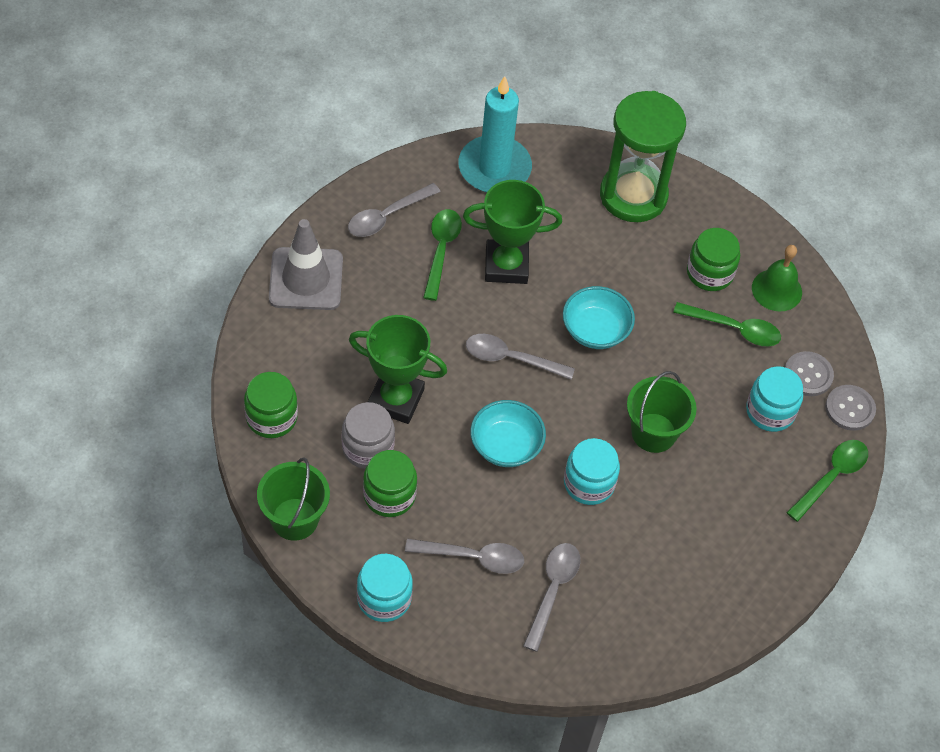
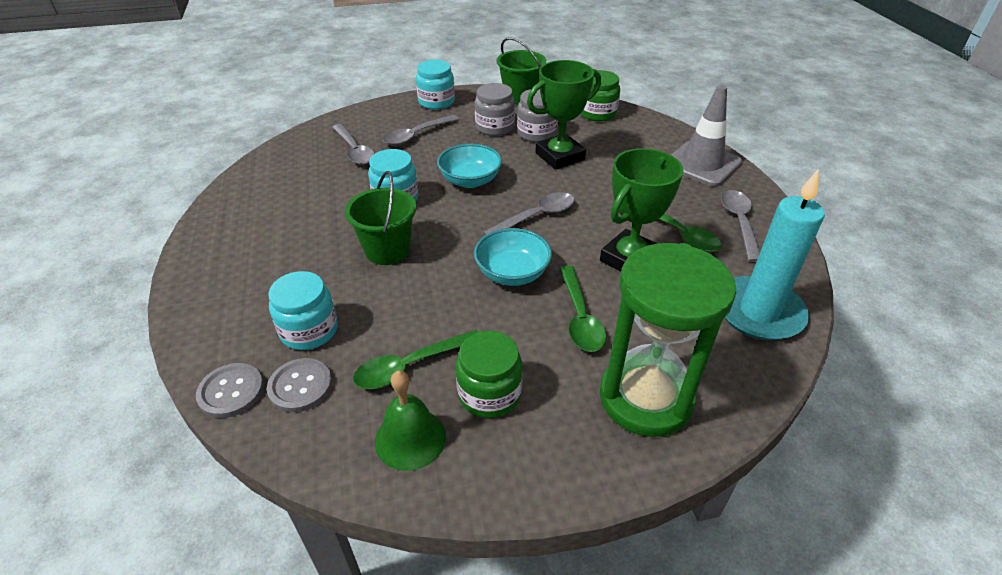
camera: 135 degrees right, 15 degrees down
(389, 495) = (494, 127): green jar -> grey jar
(831, 477) = (208, 326): green spoon -> green spoon (580, 317)

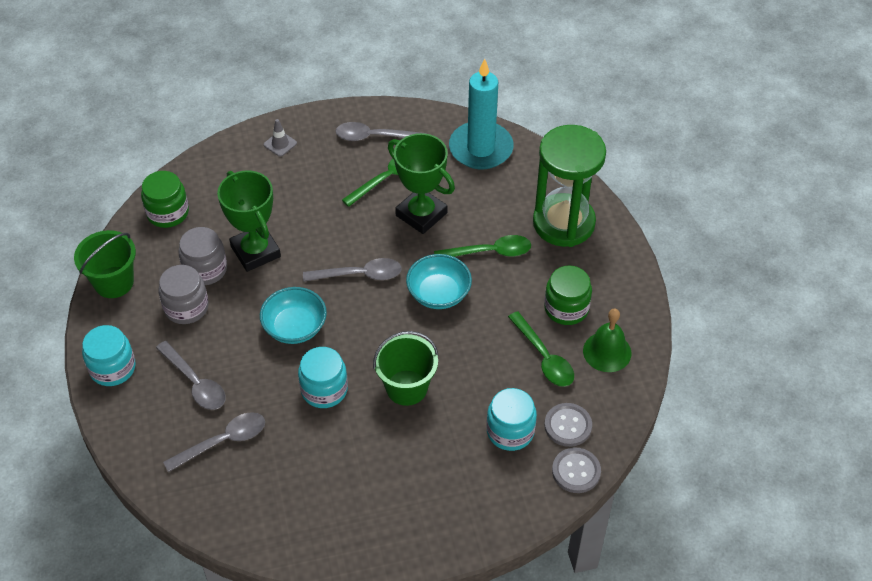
camera: 90 degrees left, 10 degrees up
(536, 217) = (359, 275): grey spoon -> grey spoon turned 120 degrees clockwise
(702, 164) = (280, 144): grey traffic cone -> grey traffic cone, size x0.43

